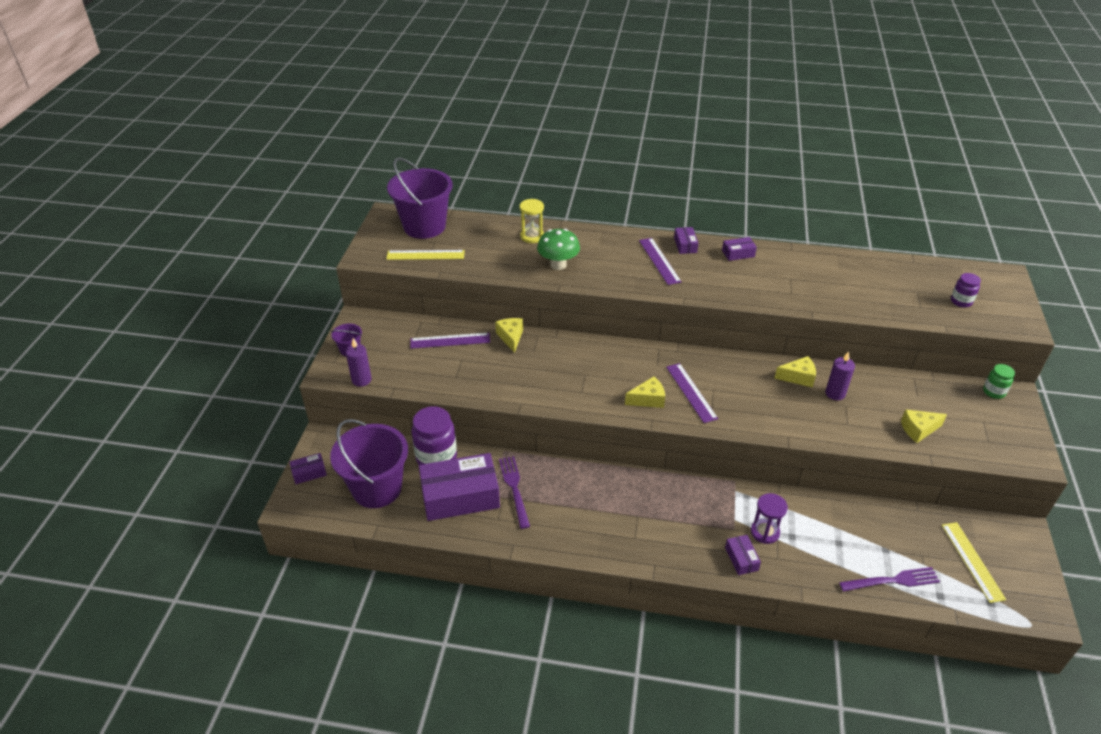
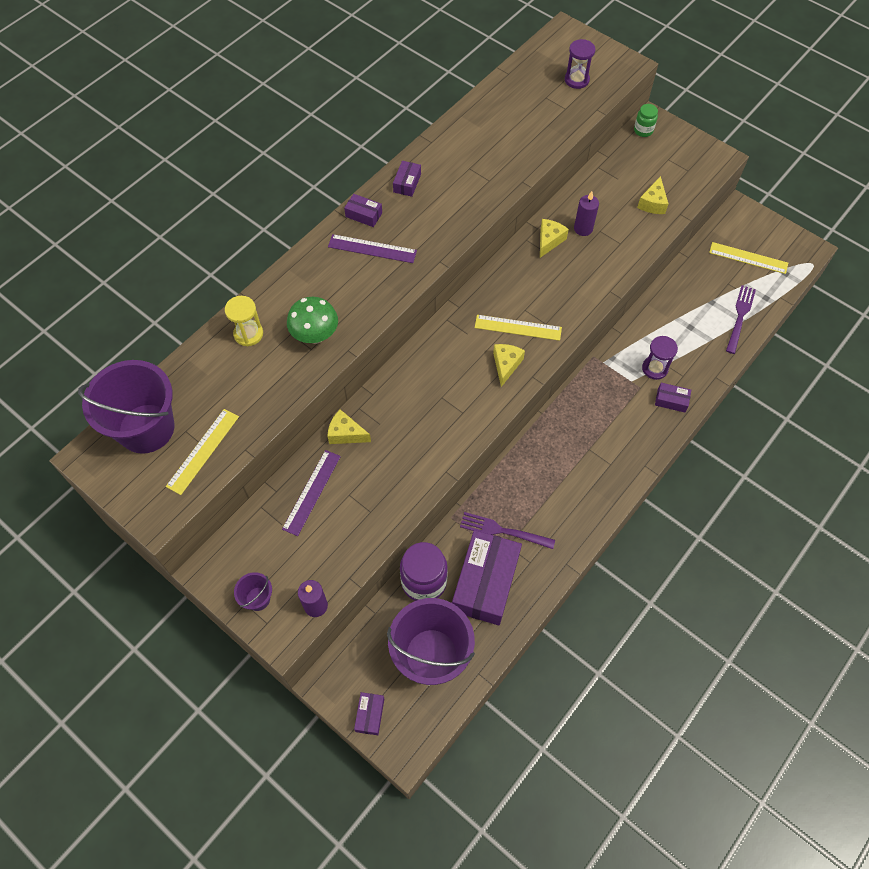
camera: 60 degrees left, 20 degrees up
(691, 392) = (518, 327): purple ruler -> yellow ruler
(961, 301) = (576, 80): purple jar -> purple hourglass

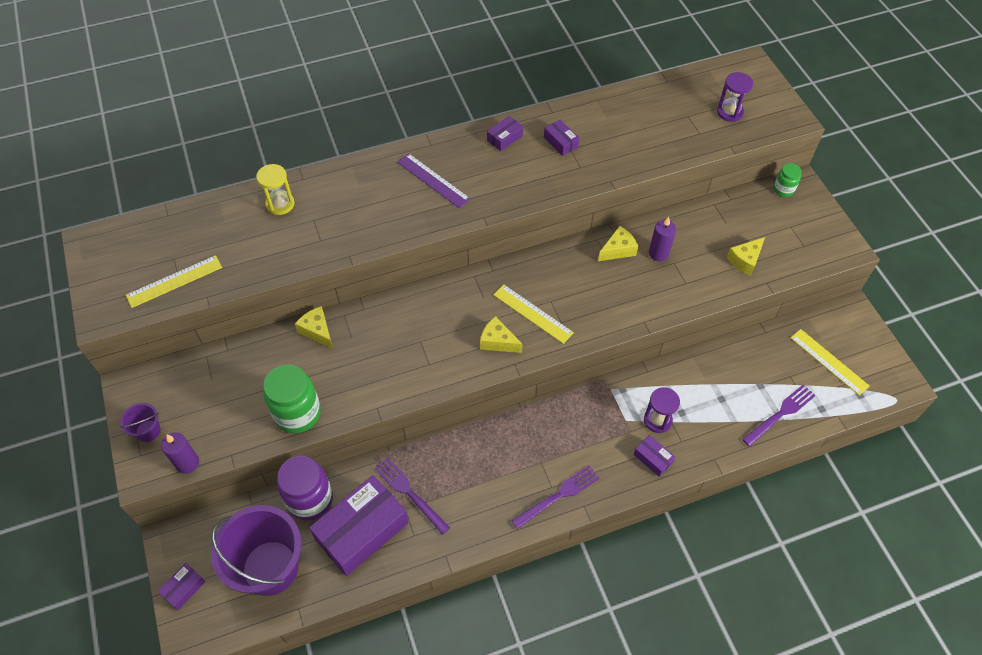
camera: 30 degrees right, 5 degrees down
(146, 428) = (147, 241): purple bucket -> none
(311, 492) = (254, 366): purple ruler -> none
(315, 335) = (332, 231): green mushroom -> none
(364, 215) = (447, 149): purple box -> purple box (560, 142)
(381, 512) = (297, 413): none -> green jar
(506, 365) = (498, 341): yellow cheese -> yellow cheese turned 105 degrees counterclockwise
(620, 468) = (558, 495): none -> purple fork

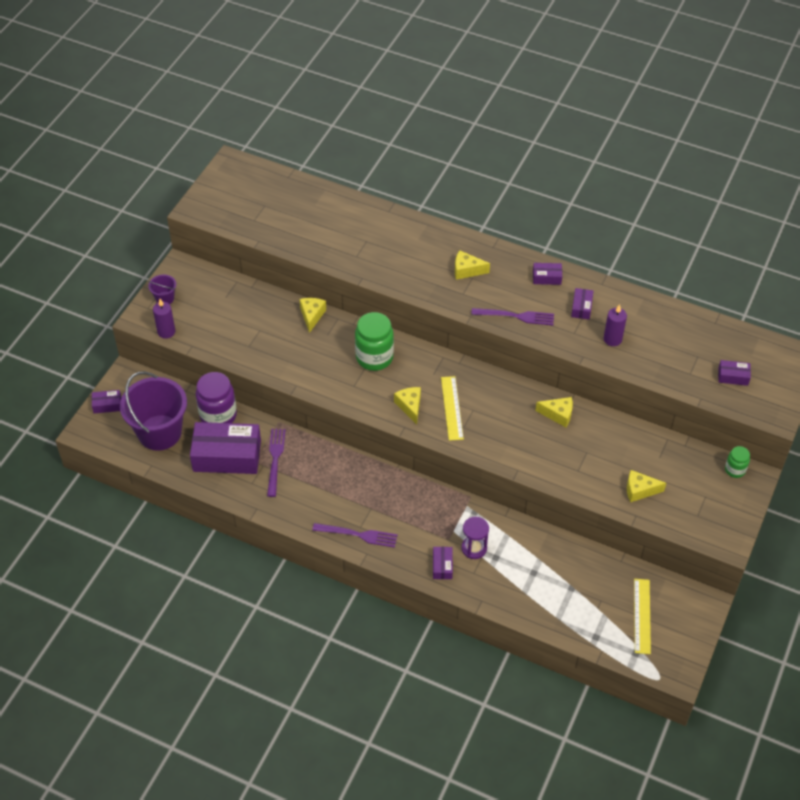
camera: 45 degrees right, 5 degrees down
(174, 281) = (251, 219): yellow ruler -> none
(280, 204) = (358, 217): yellow hourglass -> none
(297, 413) = (250, 353): green jar -> green jar (374, 357)
(433, 180) = (467, 270): purple ruler -> yellow cheese
(658, 253) = (583, 438): purple candle -> purple candle (612, 339)
(729, 112) = (733, 376): purple hourglass -> purple box
(780, 413) = (562, 615): purple fork -> purple fork (516, 316)

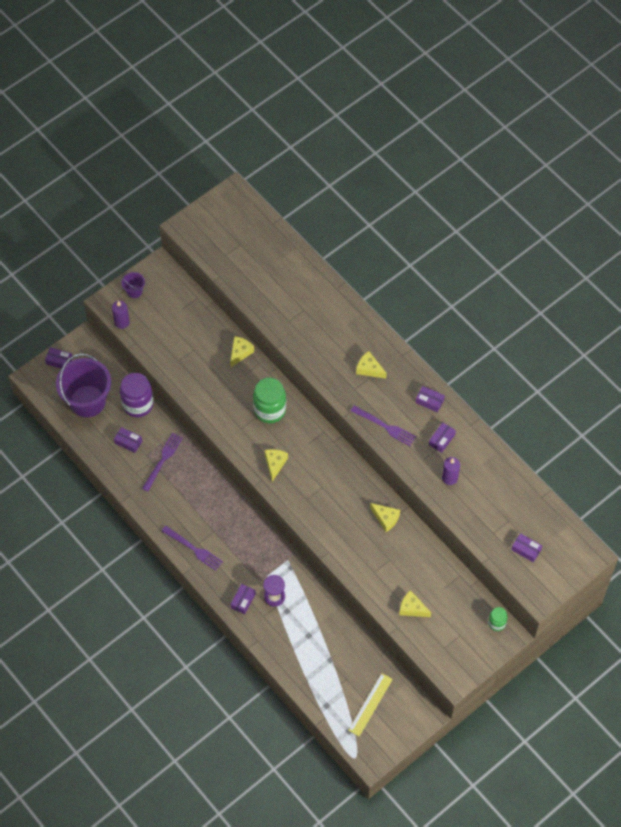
camera: 25 degrees right, 10 degrees up
(227, 456) = (128, 442): purple box -> purple box, size x0.44
(452, 408) = (306, 479): yellow ruler -> none

